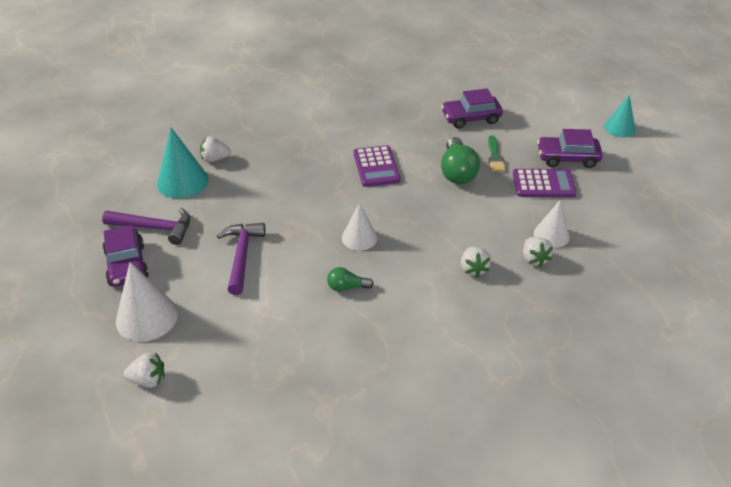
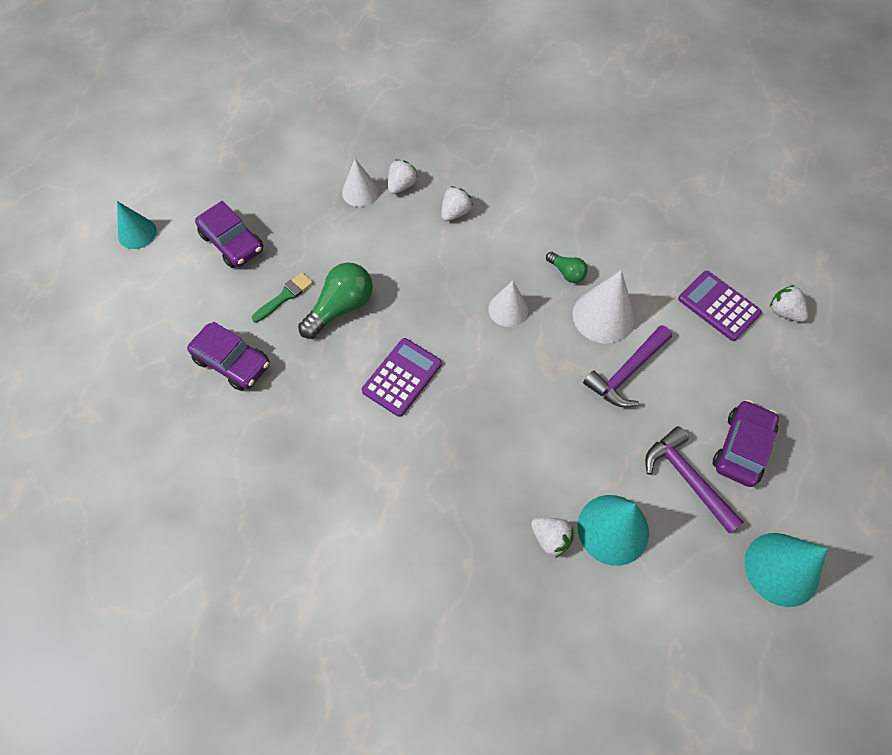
camera: 135 degrees left, 20 degrees up
(64, 223) = (781, 569): none -> turquoise cone
(147, 317) = (754, 371): white cone -> white cone (603, 316)
(543, 184) = (293, 236): purple calculator -> purple calculator (718, 306)

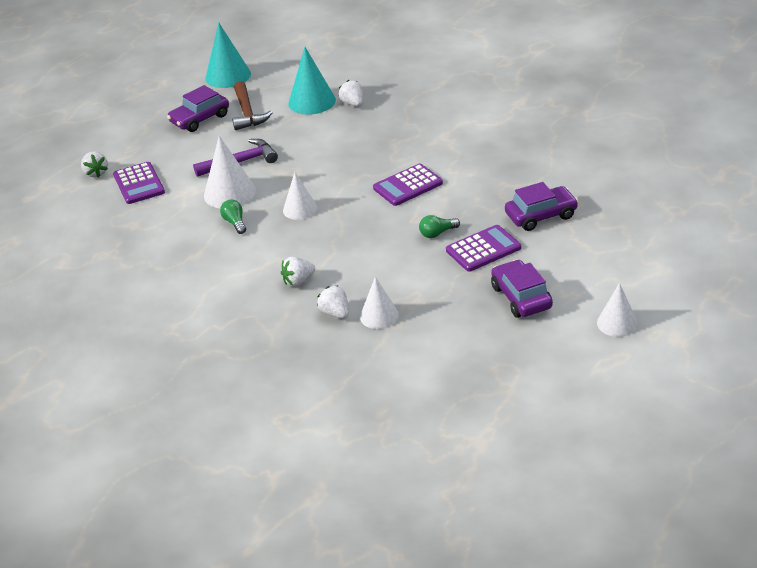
camera: 155 degrees left, 25 degrees down
(137, 233) = (617, 323): turquoise cone -> white cone
(232, 362) = (541, 216): purple car -> purple car turned 105 degrees clockwise
(285, 296) = (483, 249): green brush -> purple calculator
(341, 308) = (437, 233): green light bulb -> green light bulb, size x0.55
(401, 185) = (335, 313): white strawberry -> white strawberry turned 90 degrees clockwise
(687, 478) = (247, 113): purple hammer -> brown hammer

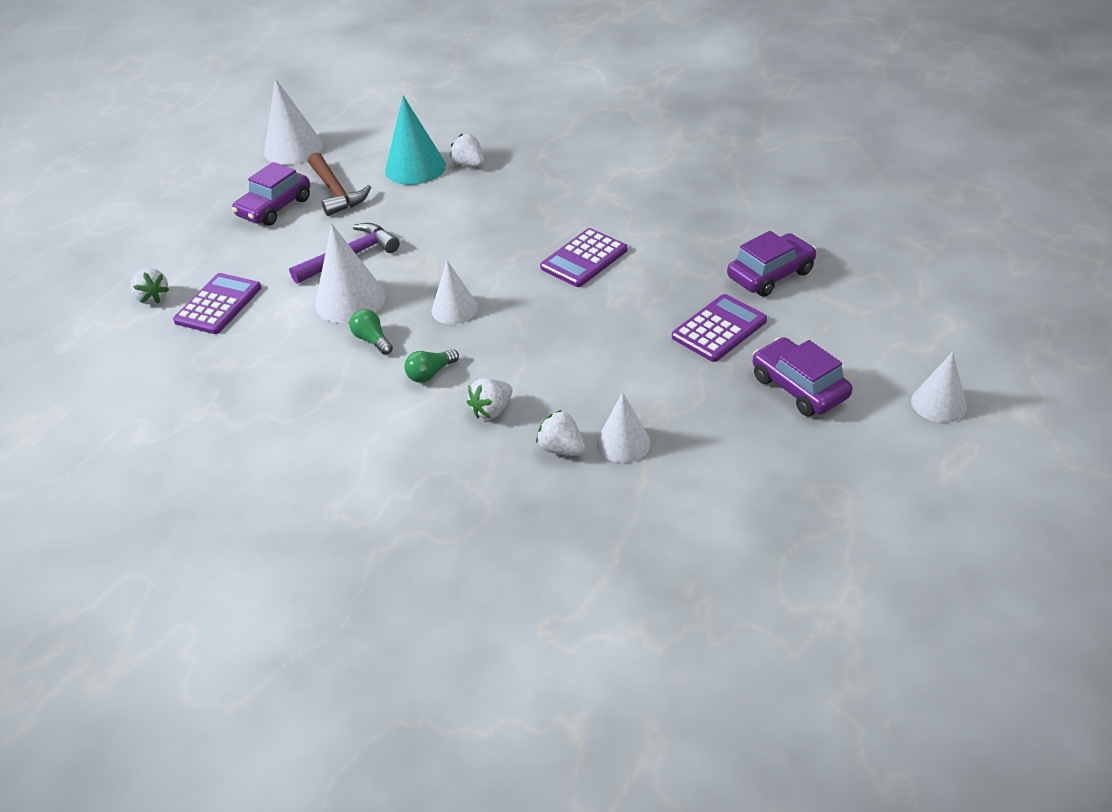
camera: 15 degrees left, 5 degrees up
(139, 184) = (218, 304): purple calculator -> purple calculator turned 120 degrees counterclockwise
(228, 76) = (293, 149): turquoise cone -> white cone
(437, 233) = (650, 316): green light bulb -> green light bulb (430, 373)

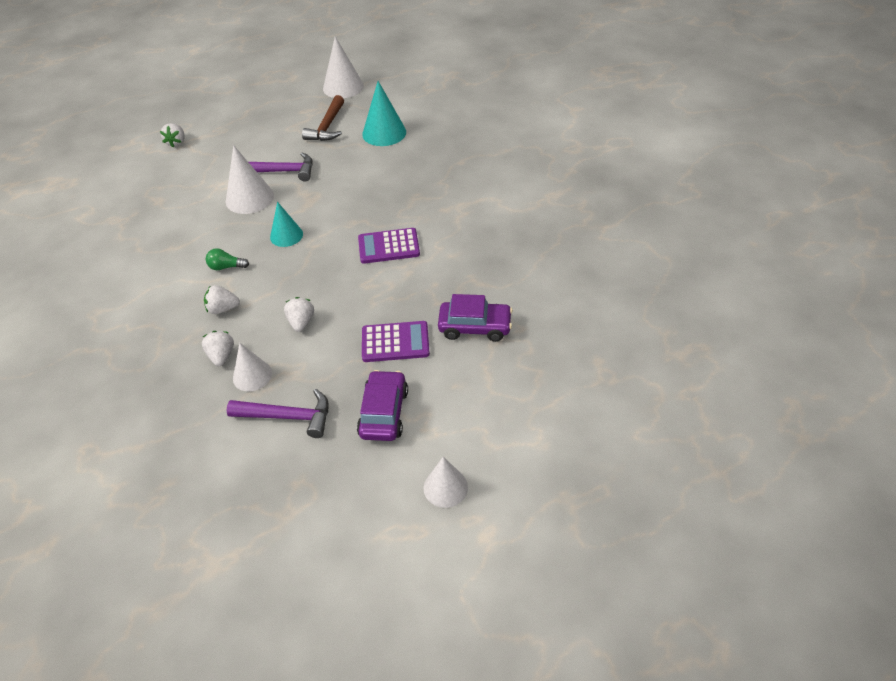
camera: 40 degrees right, 5 degrees up
(218, 304) = (195, 164): purple calculator -> none
(274, 207) = (289, 120): purple car -> none
(372, 340) = (228, 229): green light bulb -> none
(454, 309) = (286, 235): white cone -> turquoise cone
(469, 164) = (414, 146): white strawberry -> white strawberry (301, 322)
(716, 450) = (287, 417): none -> purple hammer

